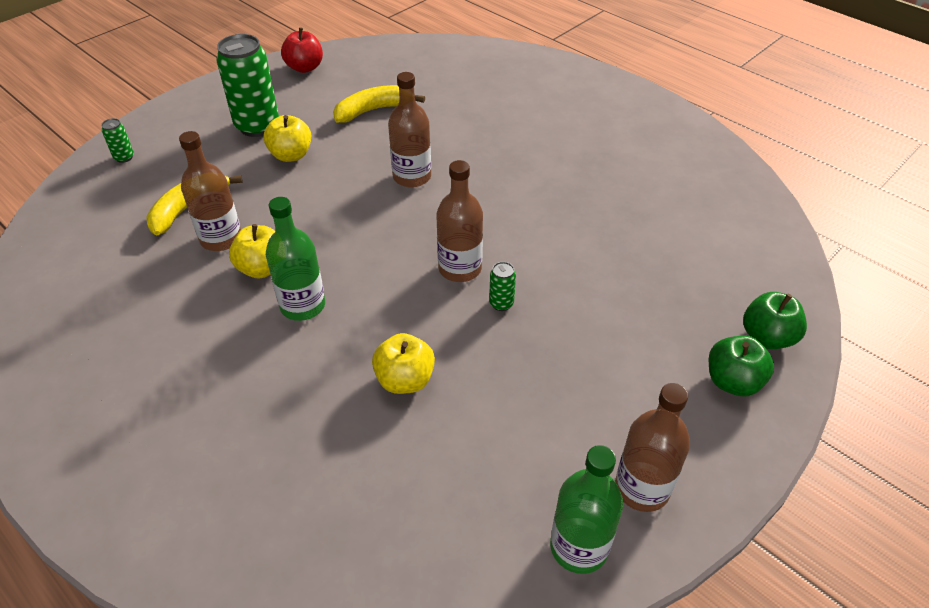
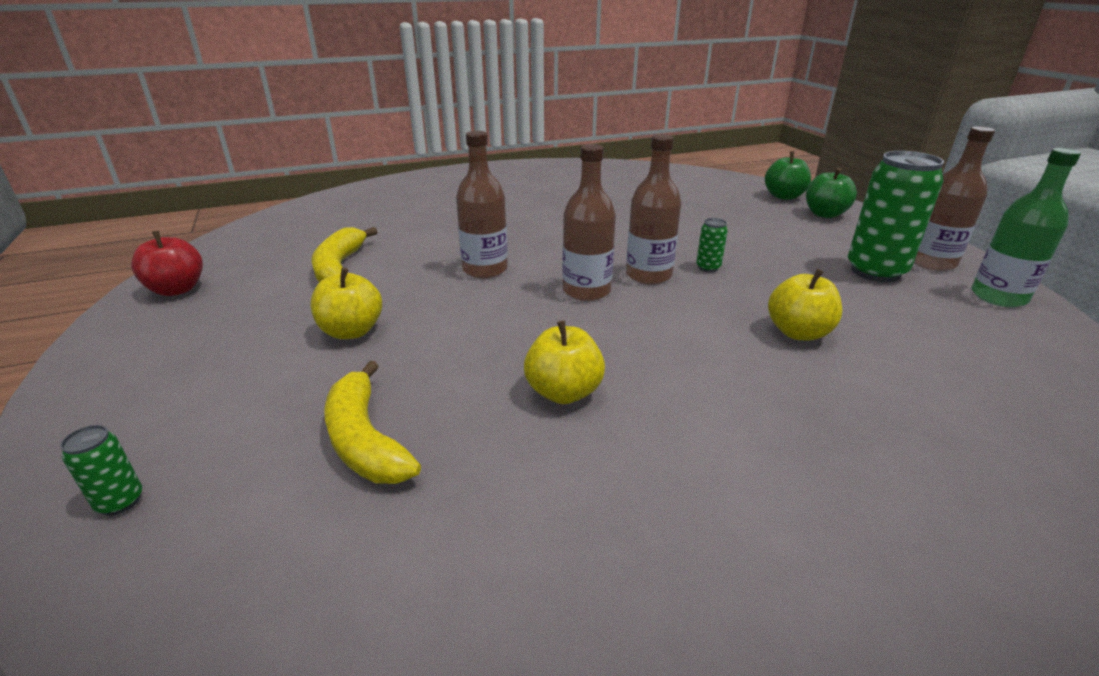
camera: 65 degrees left, 15 degrees down
(221, 239) = (471, 418): brown bottle -> brown bottle (586, 291)
(257, 126) = (249, 345): green can -> green can (875, 271)
(303, 305) = (654, 373): green bottle -> none

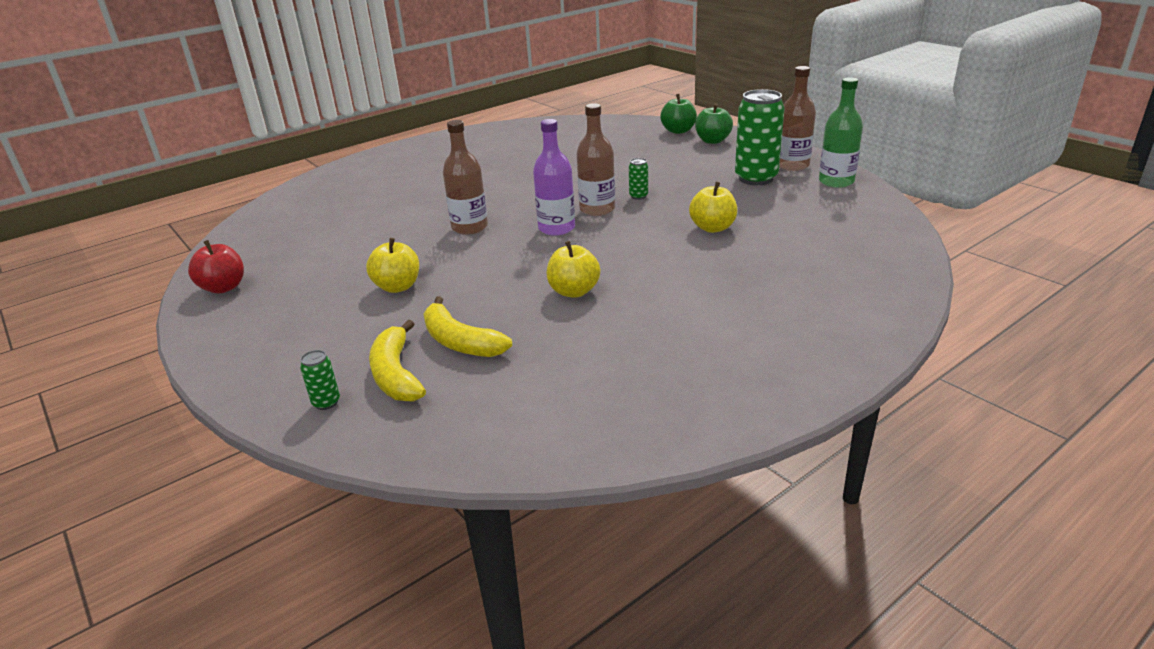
camera: 15 degrees left, 0 degrees up
(339, 266) = (347, 246): yellow banana -> yellow banana (396, 374)
(586, 291) = (556, 228): brown bottle -> purple bottle

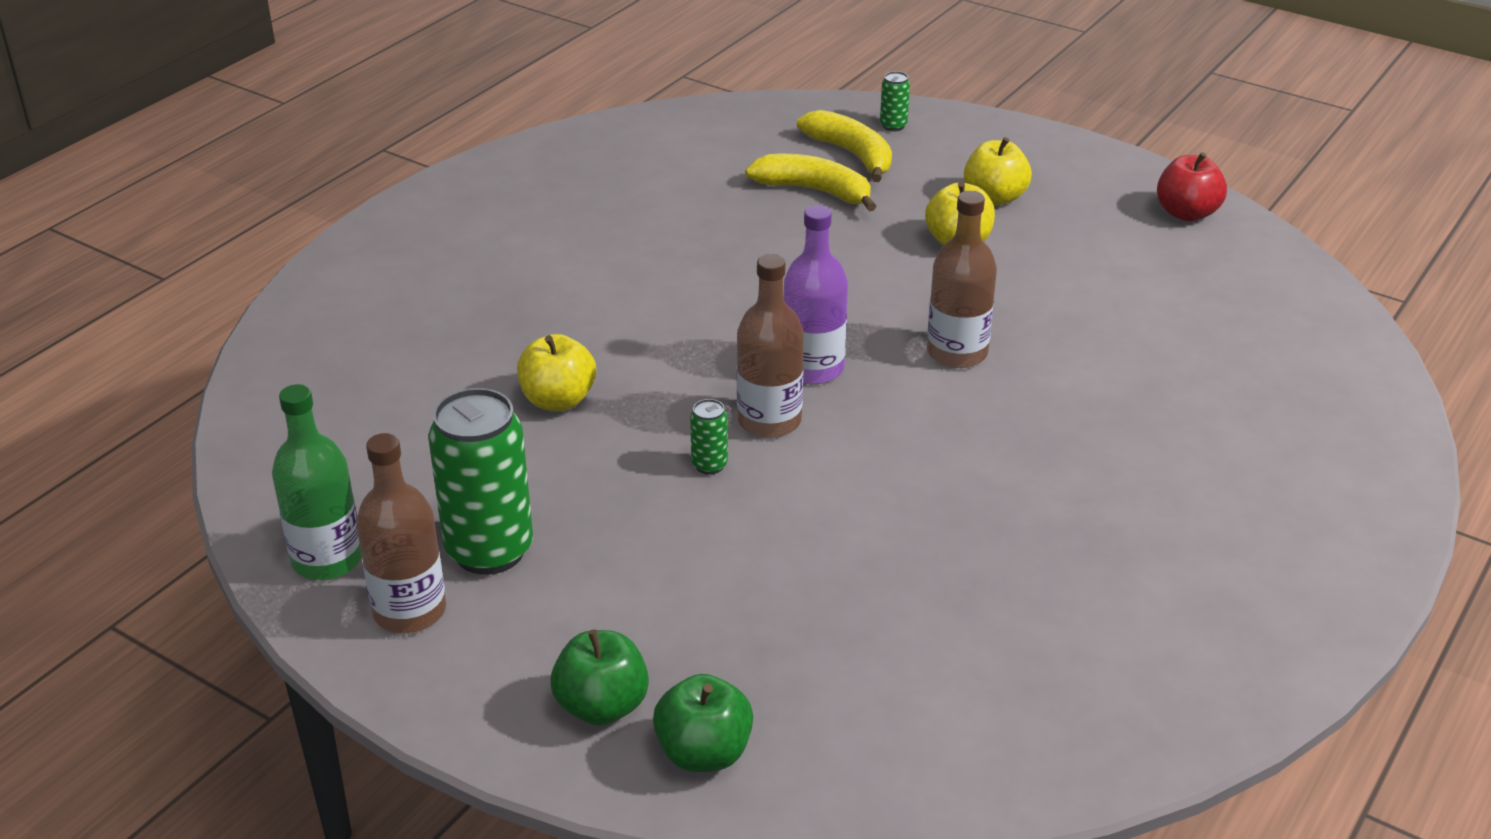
camera: 160 degrees right, 5 degrees up
(574, 291) = (722, 265): yellow apple -> yellow apple (994, 198)

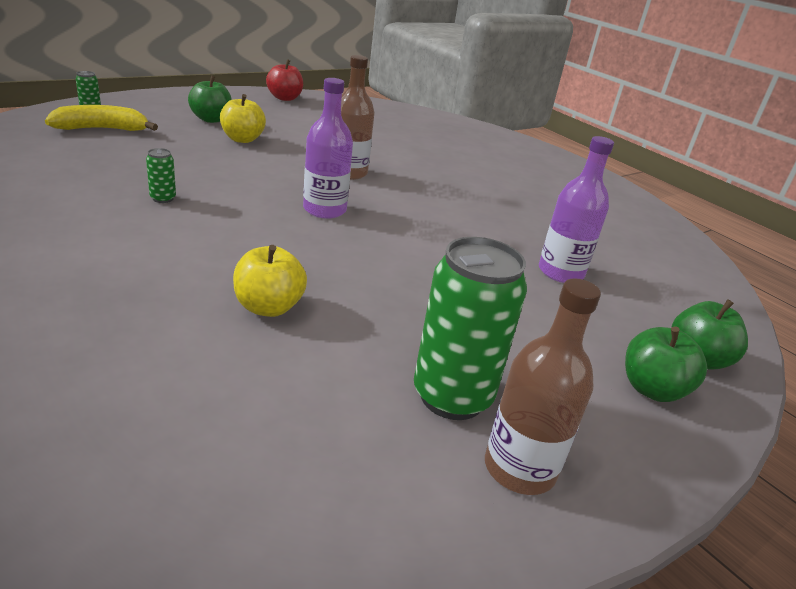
camera: 75 degrees left, 5 degrees down
(327, 559) = (417, 515): green bottle -> none
(709, 465) = (401, 271): green can -> green can (163, 198)
(769, 421) = (368, 238): brown bottle -> none
(814, 191) = (126, 149): yellow banana -> none
(840, 603) = (560, 272): none -> purple bottle
(994, 198) = (211, 119): yellow apple -> green apple

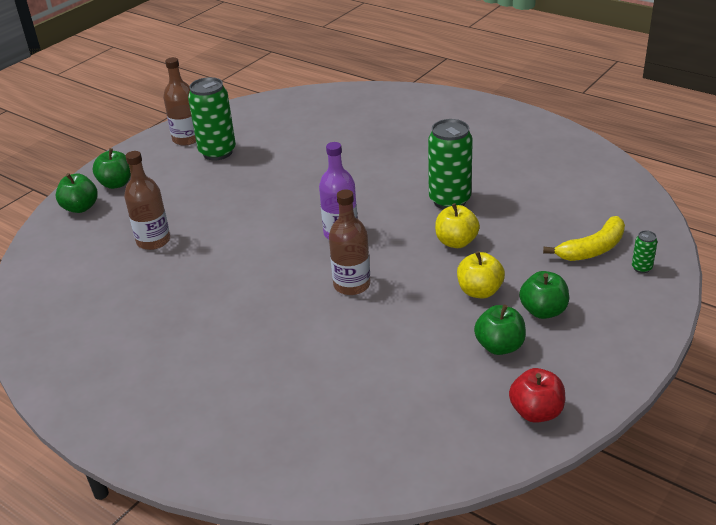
camera: 170 degrees right, 5 degrees up
(163, 198) = (449, 200): green can -> green can, size x2.30
(268, 307) = (322, 160): yellow apple -> yellow apple (456, 242)
(269, 118) = (499, 346): none -> green apple
(560, 272) = (153, 241): purple bottle -> brown bottle

